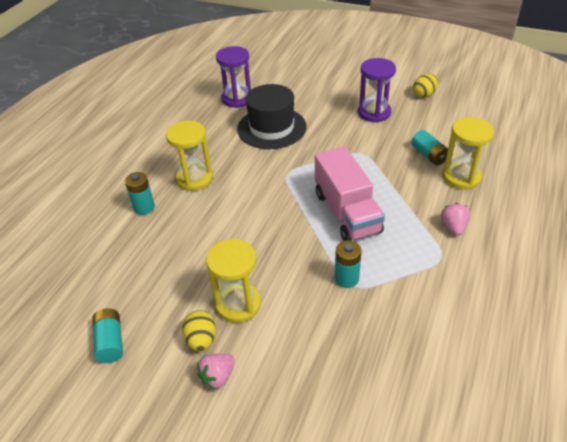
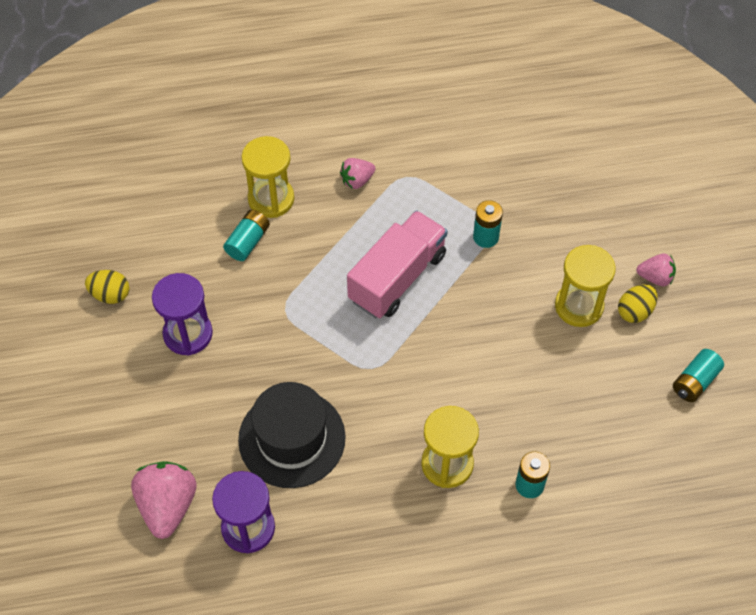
camera: 125 degrees left, 15 degrees up
(275, 80) = (167, 506): none -> pink strawberry

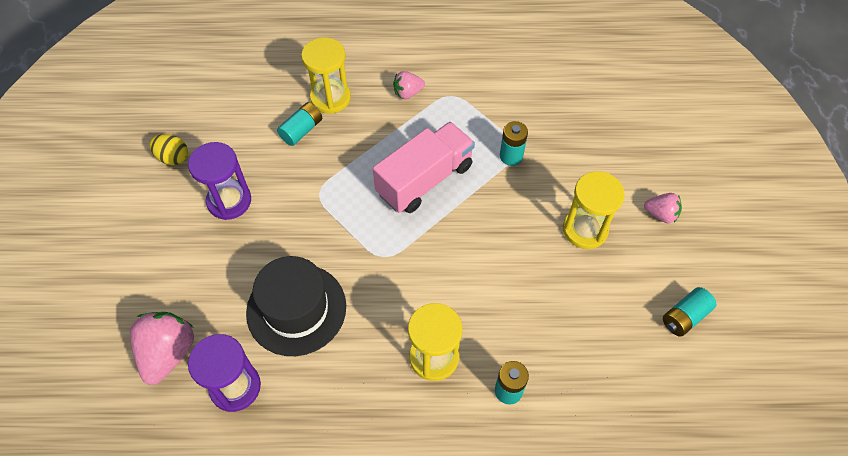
camera: 10 degrees right, 0 degrees up
(635, 311) = (637, 242): yellow egg -> none

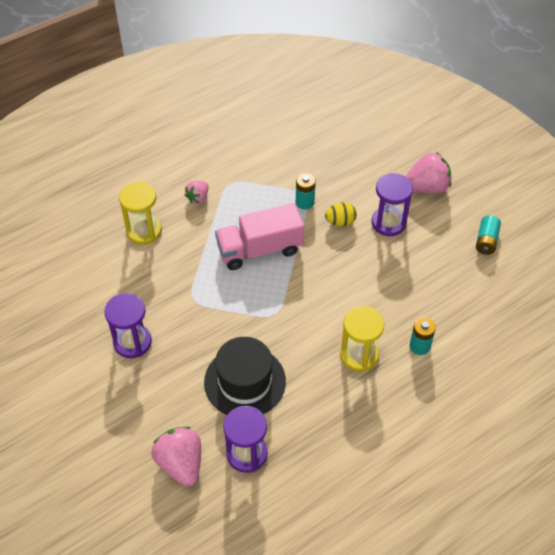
camera: 35 degrees left, 5 degrees down
(173, 157) = (60, 338): yellow egg -> yellow egg (340, 222)
(302, 130) = (142, 265): turquoise battery -> none
(424, 180) = (260, 249): pink truck -> pink truck turned 120 degrees counterclockwise
(585, 229) = (388, 223): yellow hourglass -> purple hourglass
(660, 214) = (426, 187): pink strawberry -> pink strawberry, size x1.77

